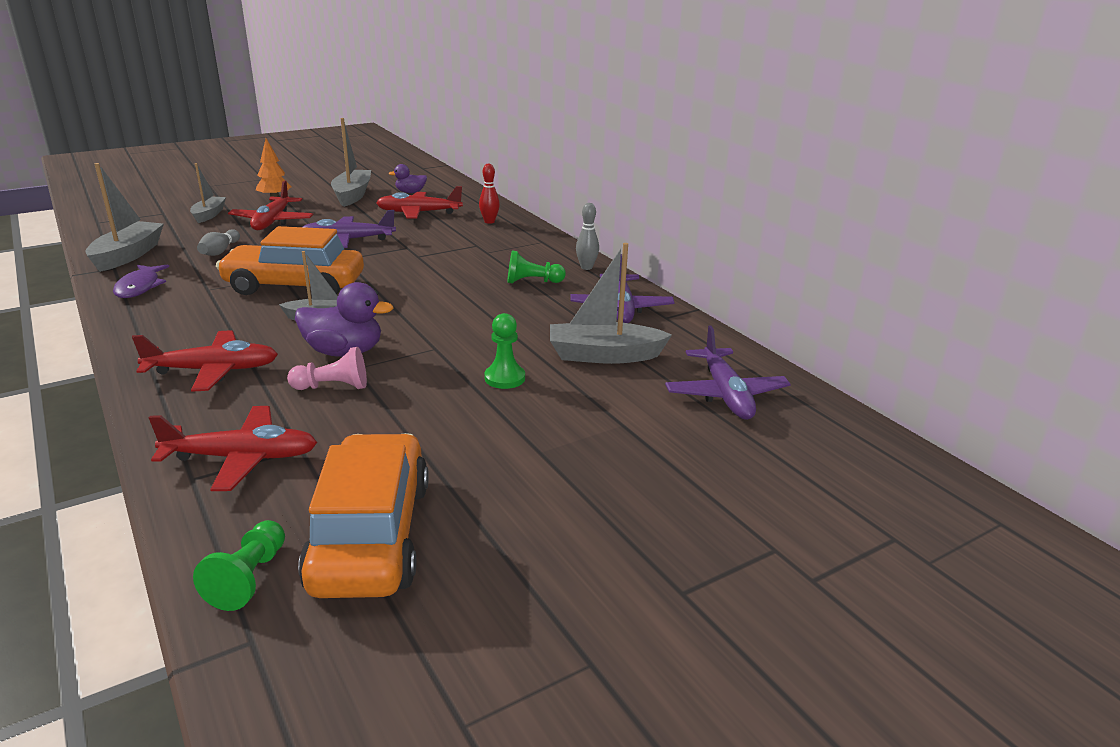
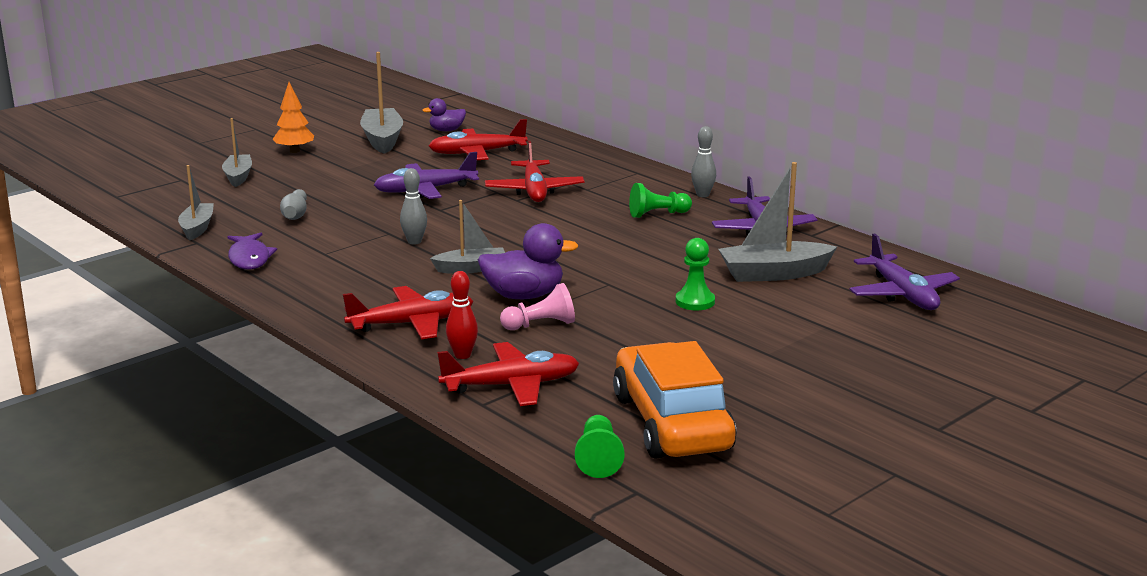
camera: 10 degrees left, 5 degrees down
(128, 255) = (197, 228): grey boat -> grey boat, size x0.64
(272, 222) = (320, 178): red plane -> red plane (534, 191)
(295, 286) = (414, 241): orange car -> grey bowling pin
(489, 222) = (564, 156): red bowling pin -> red bowling pin (462, 355)

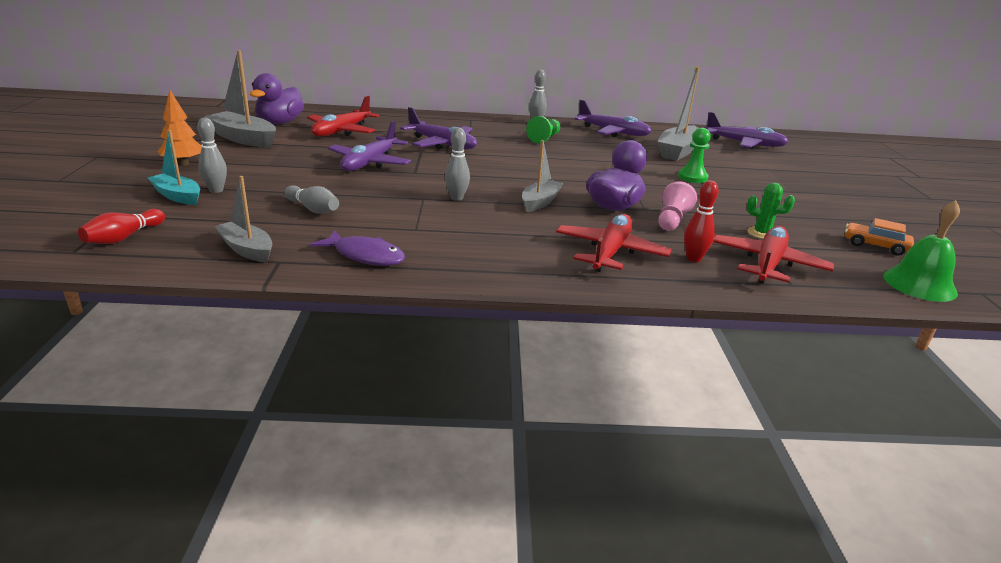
camera: 50 degrees left, 5 degrees up
(155, 196) = (124, 237): none -> red bowling pin
(238, 176) = (178, 196): grey boat -> turquoise boat
(269, 179) = (216, 190): none -> grey bowling pin
(446, 130) = (280, 122): purple duck -> purple duck, size x1.69
(534, 191) = (442, 144): red plane -> purple plane
(590, 367) = (761, 233): none -> green cactus
(598, 458) = (919, 284): green pawn -> green bell
(671, 423) = (875, 246): orange car -> orange car, size x0.43

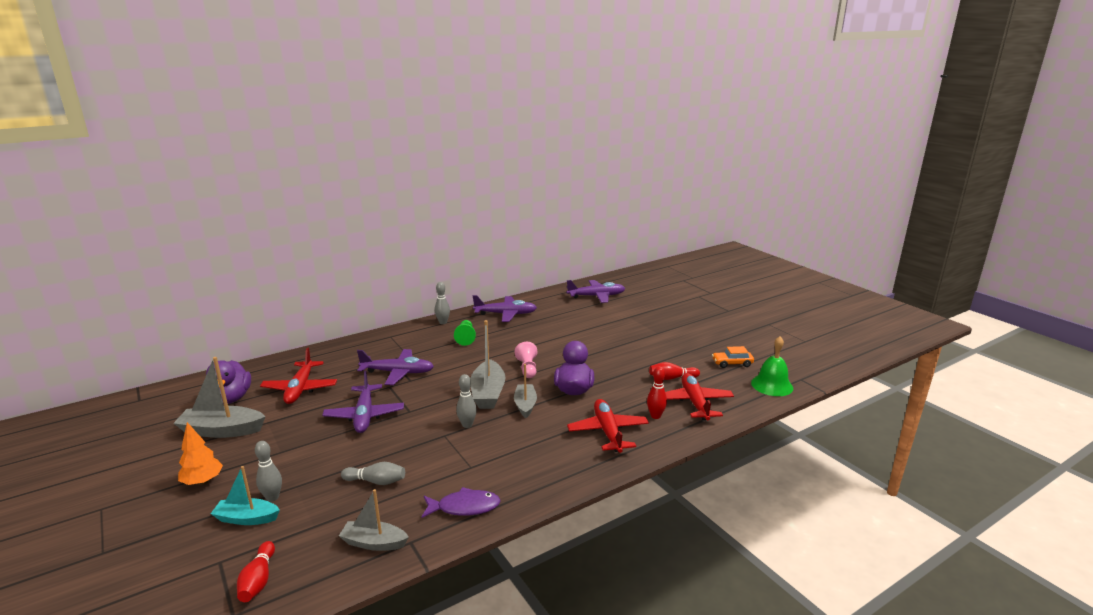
camera: 30 degrees left, 5 degrees down
(672, 220) = (616, 388): pink pawn -> pink pawn (527, 368)
(678, 151) = (564, 319): grey boat -> grey boat (488, 393)
(692, 177) = (594, 342): green pawn -> none
(761, 233) = (672, 378): green cactus -> red bowling pin

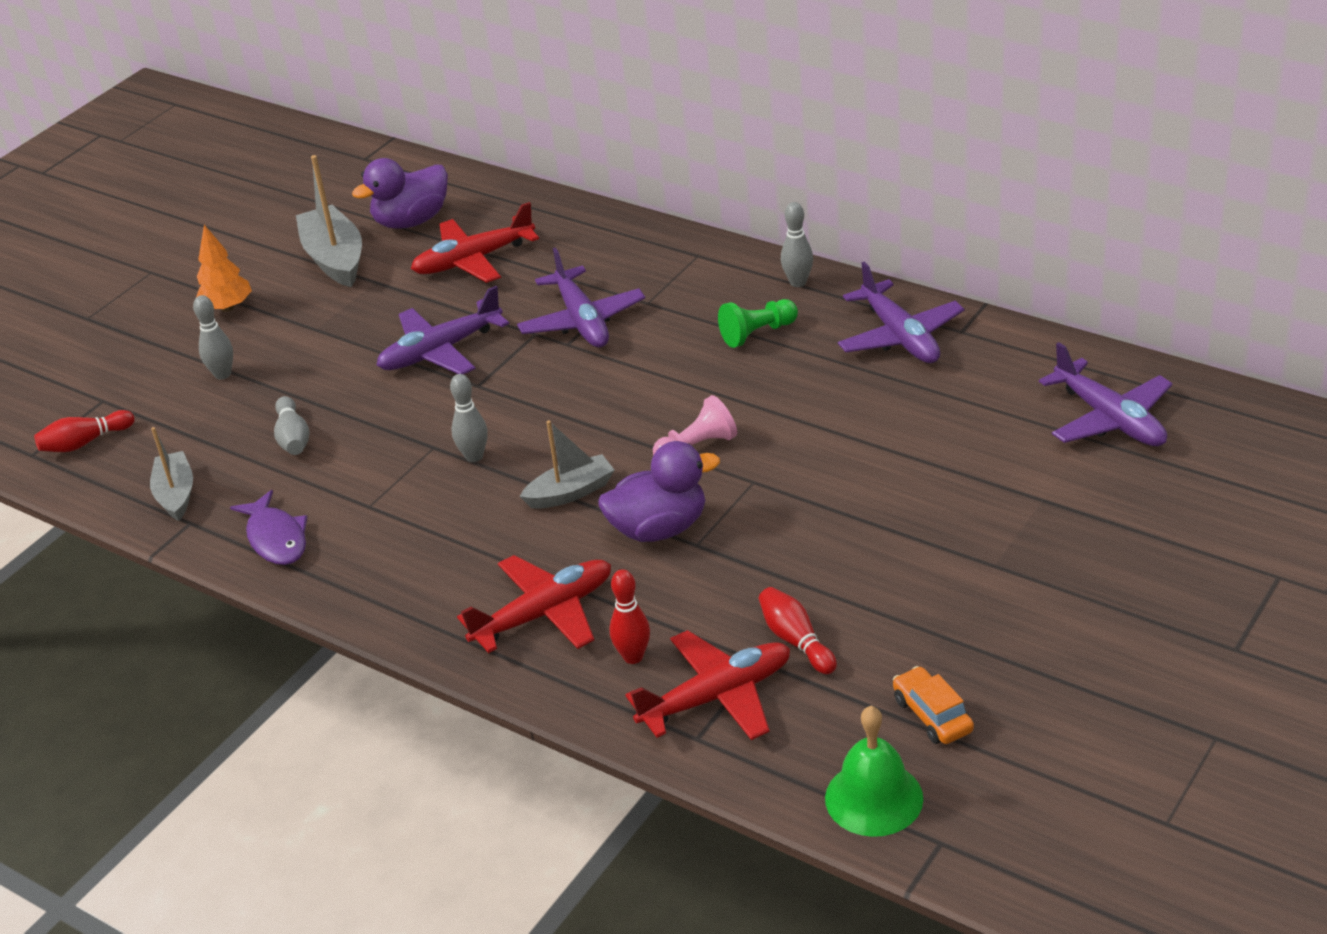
camera: 70 degrees right, 15 degrees up
(247, 518) = (177, 378): turquoise boat -> none
(488, 393) = (581, 438): grey boat -> none

